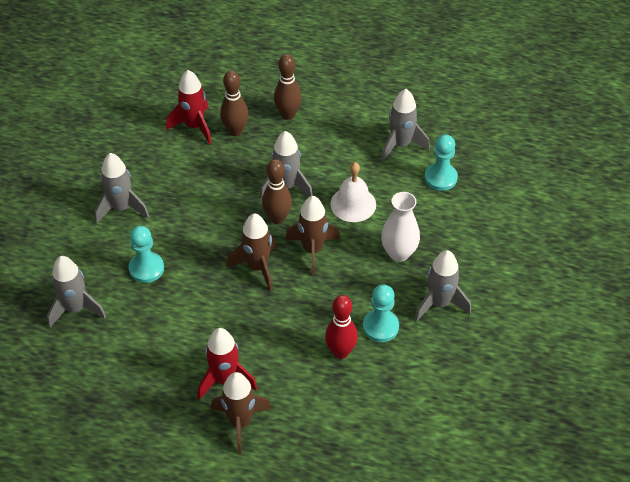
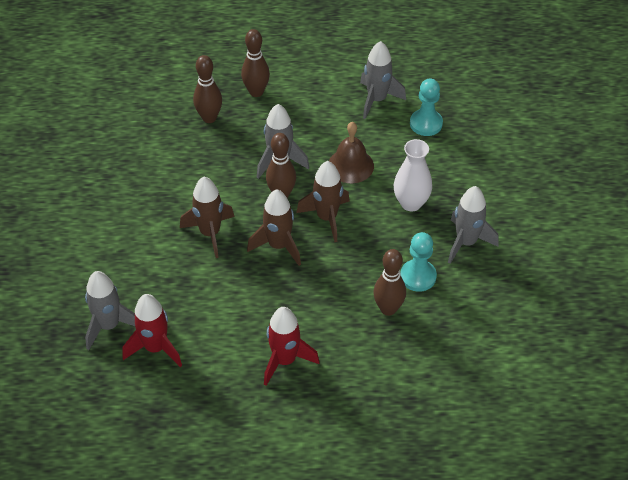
camera: 15 degrees left, 0 degrees up
(121, 208) = (120, 216): grey rocket -> none
(146, 268) = (167, 270): turquoise pawn -> none
(194, 126) = (166, 121): red rocket -> red rocket (155, 348)
(240, 423) = (314, 398): brown rocket -> brown rocket (210, 233)
(340, 352) = (388, 309): red bowling pin -> brown bowling pin
(353, 204) = (350, 165): white bell -> brown bell

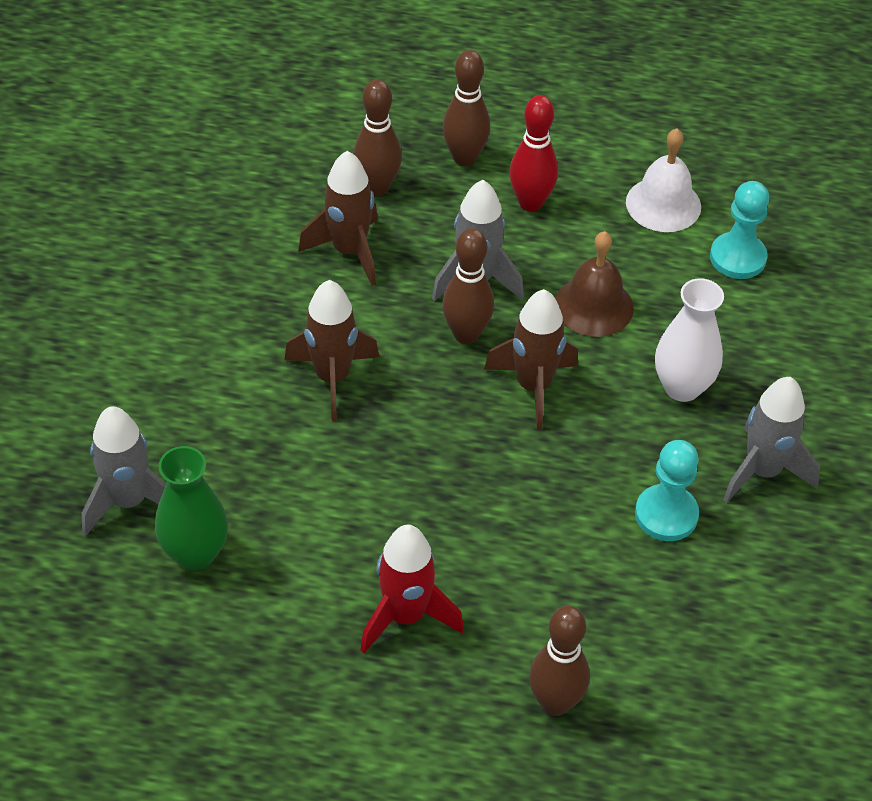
camera: 10 degrees right, 0 degrees up
(155, 348) = (195, 553): red rocket -> green vase
(278, 246) = (441, 419): brown rocket -> brown rocket (349, 251)
(300, 112) = (530, 203): none -> red bowling pin
(377, 100) = (663, 204): grey rocket -> white bell
(388, 309) = (602, 561): brown bowling pin -> brown bowling pin (555, 703)

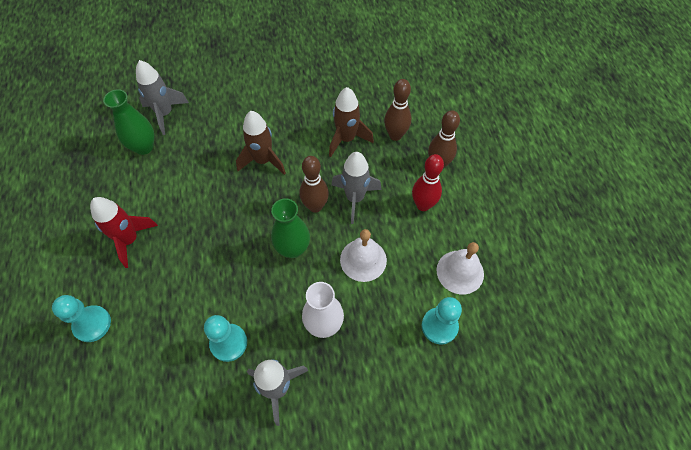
camera: 70 degrees right, 10 degrees up
(533, 387) = (293, 248): brown rocket -> green vase
(555, 703) = (92, 324): brown bowling pin -> turquoise pawn
(594, 306) = (363, 260): brown bell -> white bell

